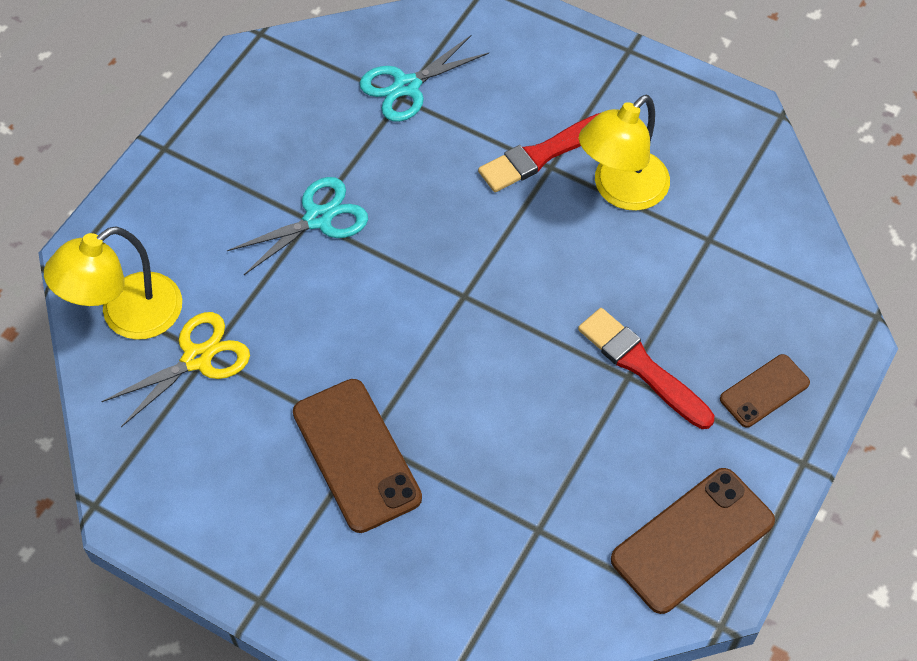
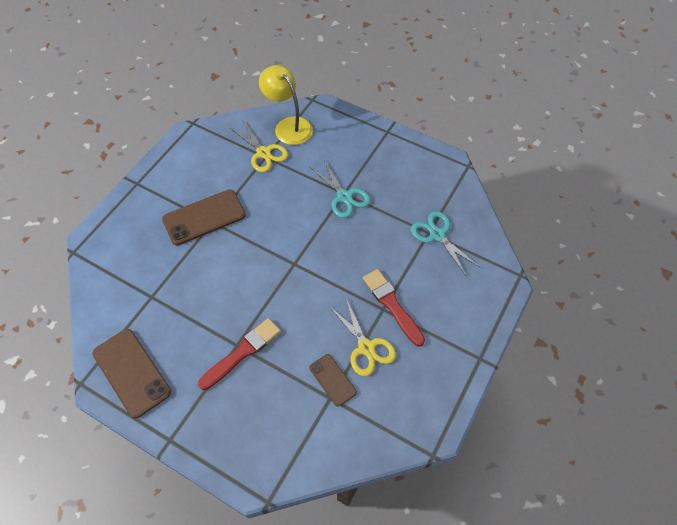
camera: 90 degrees right, 0 degrees up
(620, 191) = (366, 347): yellow lamp -> yellow scissors
(764, 391) = (219, 421): brown phone -> brown phone (332, 380)

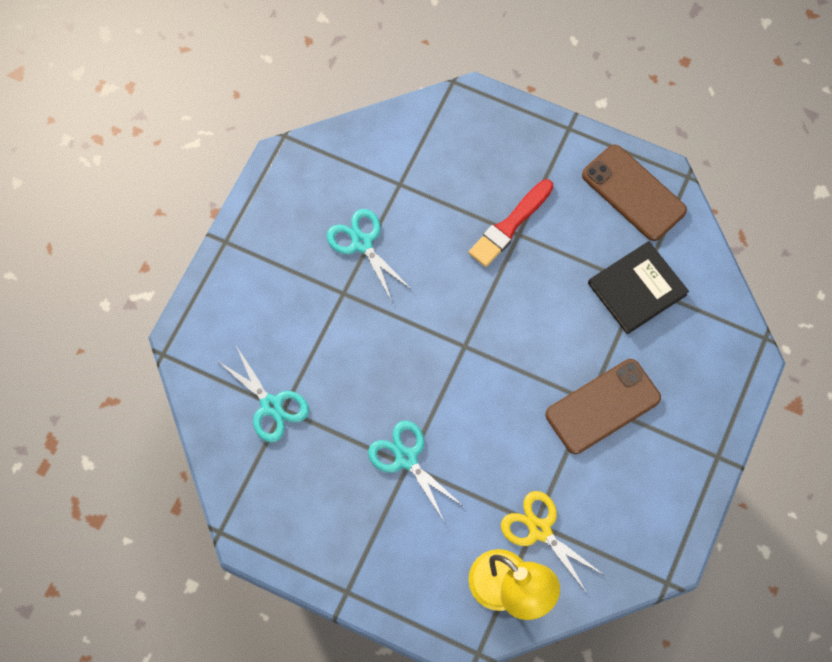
camera: 175 degrees right, 10 degrees up
(154, 294) = (637, 289): none -> black book
(332, 380) = (399, 203): brown phone -> none
(366, 347) = (362, 243): yellow scissors -> turquoise scissors
(392, 305) = (331, 298): red brush -> none

